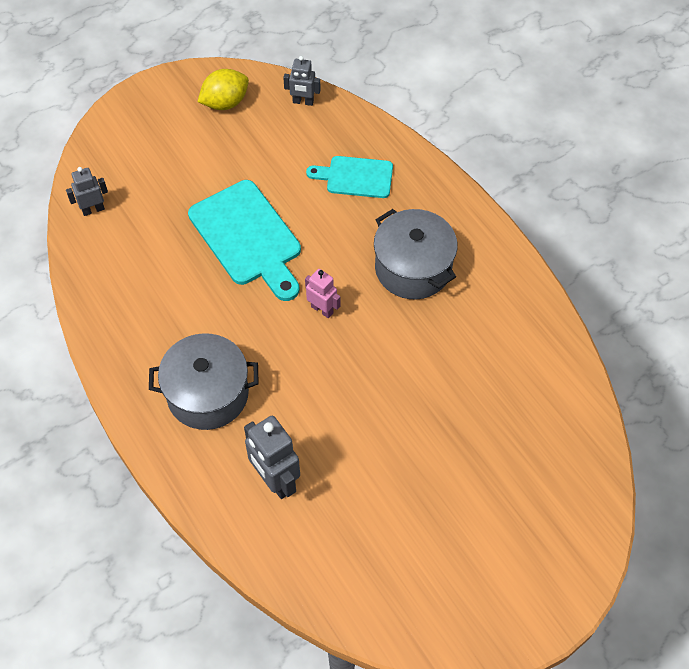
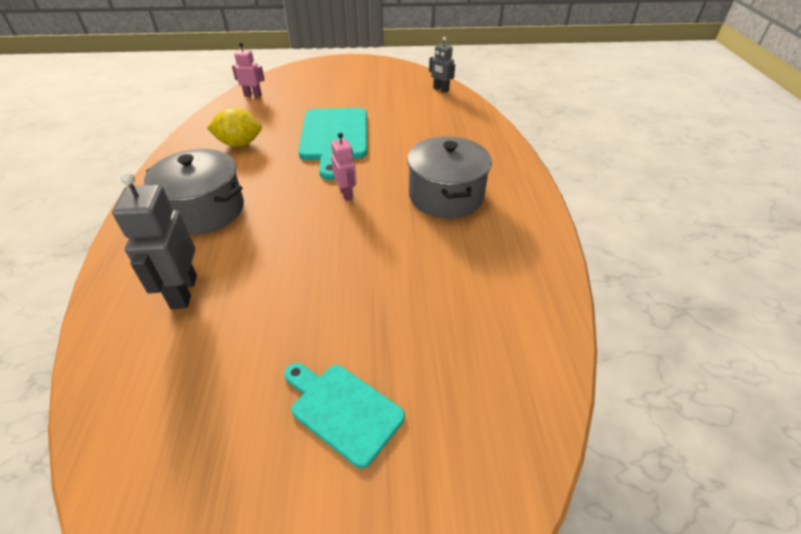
camera: 30 degrees right, 15 degrees down
(93, 209) = (253, 95): grey robot -> pink robot
(225, 103) = (388, 77): yellow lemon -> yellow lemon (239, 144)
(355, 177) = (445, 132): turquoise cutting board -> turquoise cutting board (343, 409)

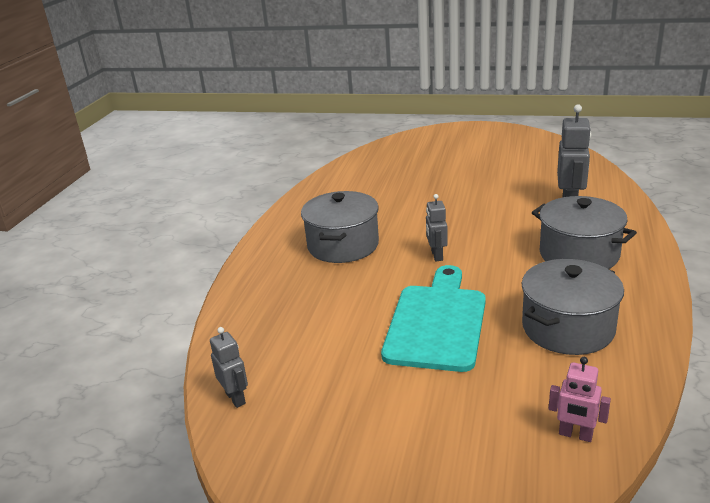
camera: 160 degrees left, 15 degrees down
(239, 144) = (568, 328): yellow lemon -> grey pot
(343, 409) = (461, 160): turquoise cutting board -> none
(346, 194) = (436, 255): pink robot -> grey robot

